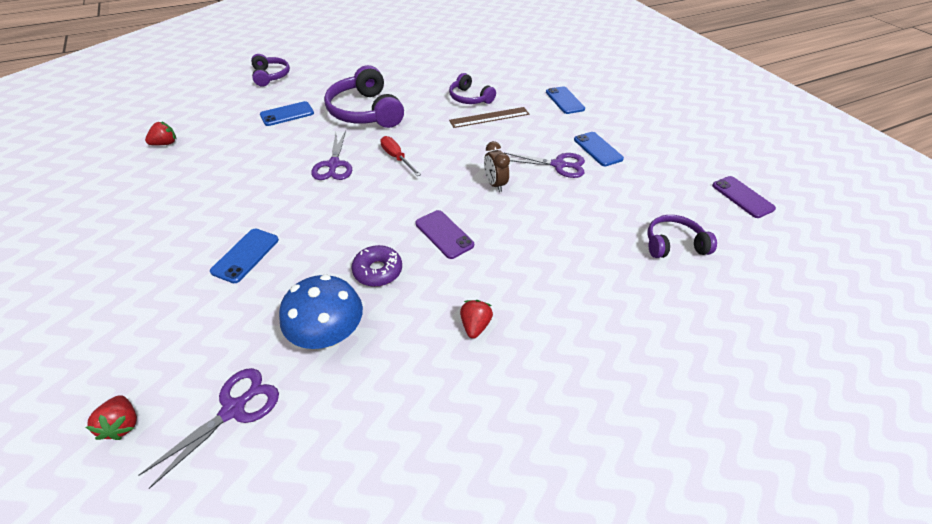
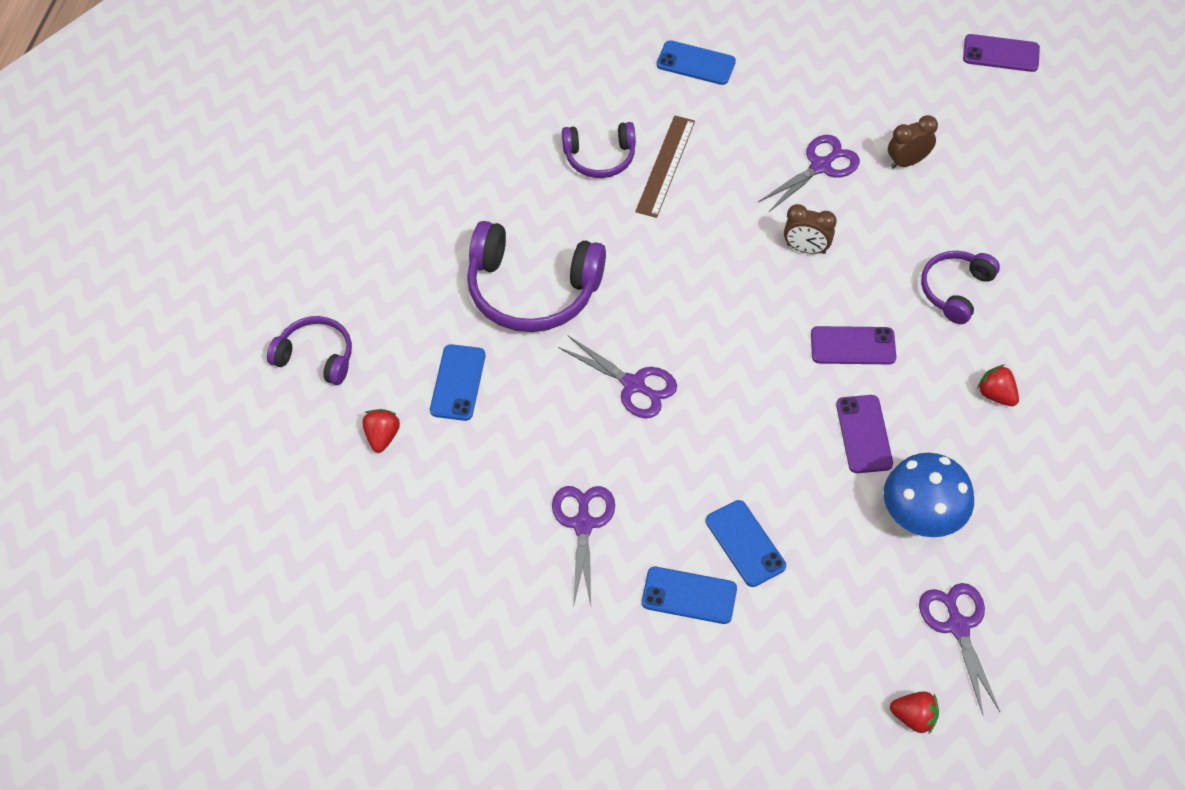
camera: 50 degrees left, 10 degrees up
(165, 143) = (416, 554): red strawberry -> red strawberry (382, 436)
(220, 187) = (583, 524): none -> purple scissors
(378, 271) = (864, 434): purple donut -> purple phone
(397, 158) = (673, 313): red screwdriver -> none
(597, 149) = (823, 108): blue phone -> blue phone (689, 595)
(608, 195) = (907, 162): none -> brown clock
(673, 244) = (1017, 167): purple headphones -> purple headphones (955, 290)

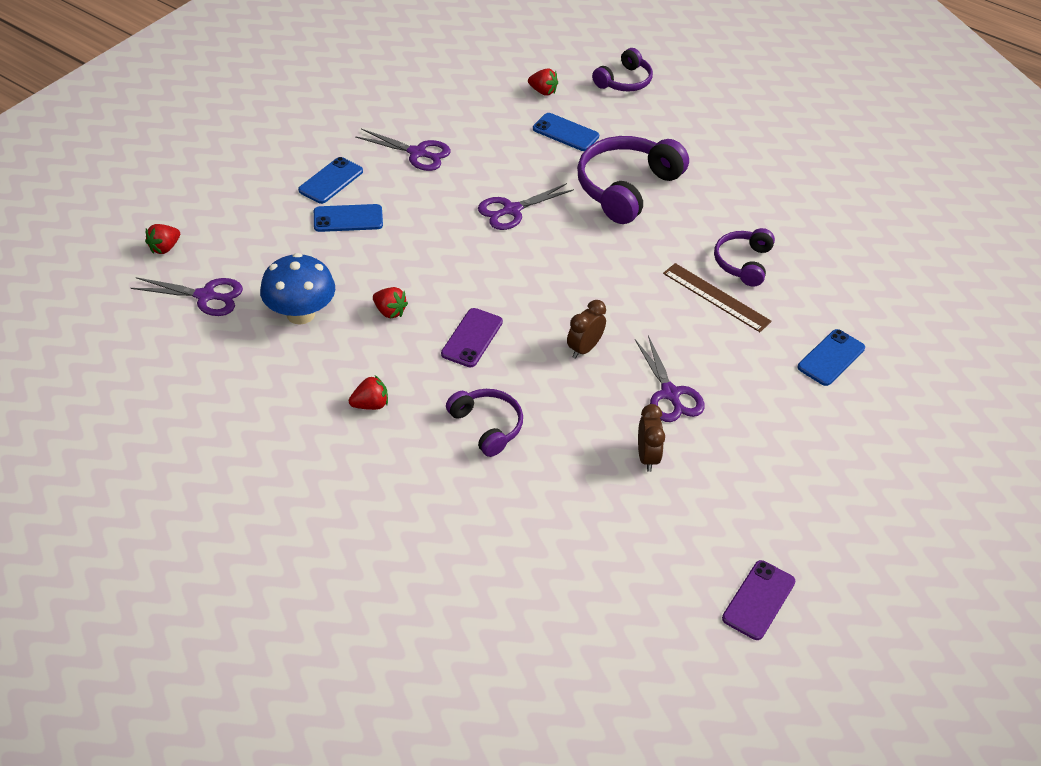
camera: 110 degrees right, 10 degrees down
(864, 434) = (389, 311): purple phone -> red strawberry

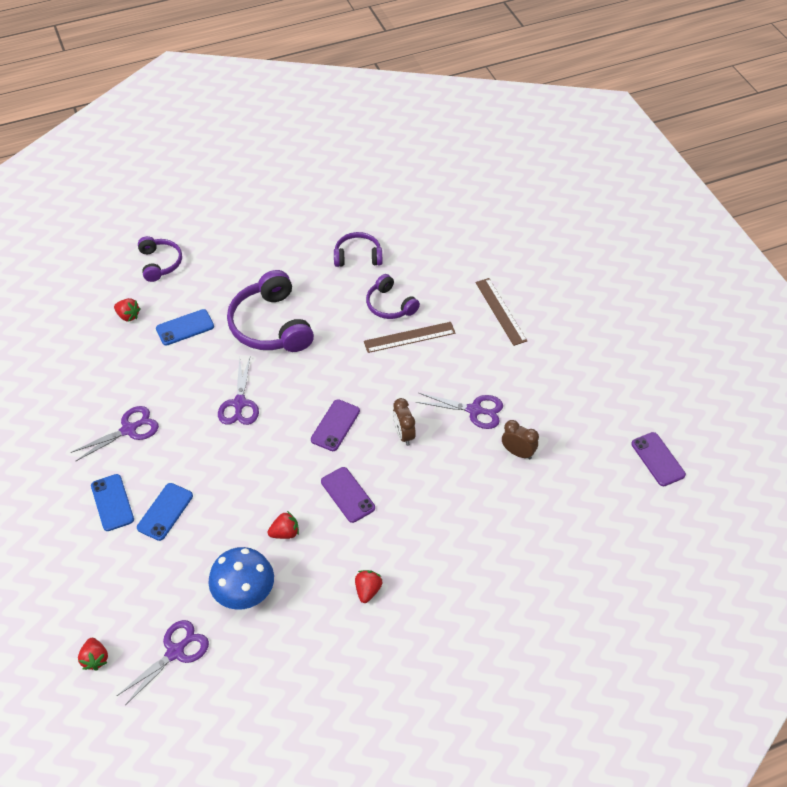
camera: 55 degrees left, 5 degrees up
(487, 426) = (434, 528): purple headphones -> purple headphones (358, 256)
(543, 91) = (128, 316): red strawberry -> red strawberry turned 60 degrees clockwise
(548, 290) = (335, 425): none -> purple phone
(831, 358) = (500, 311): blue phone -> brown ruler

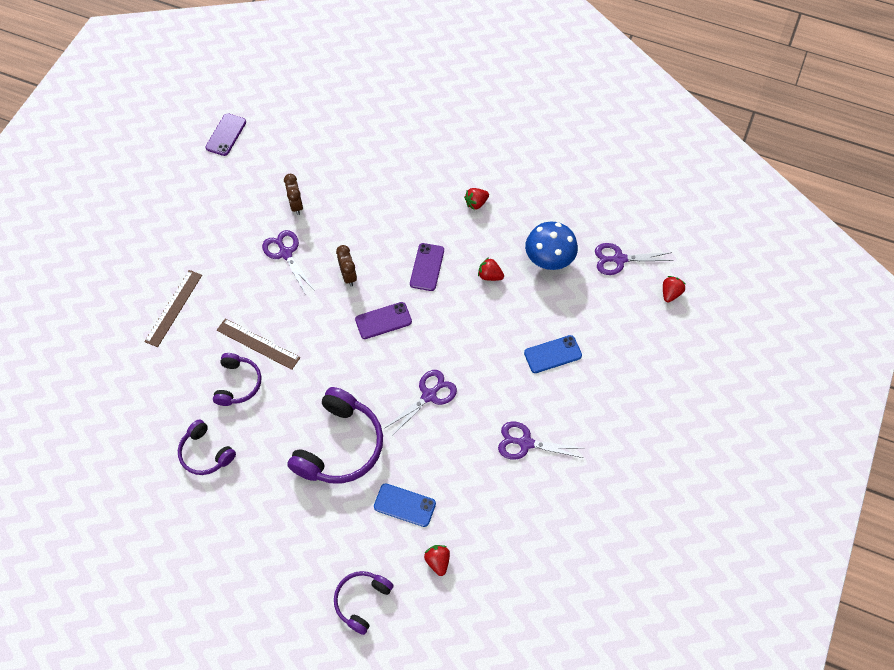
camera: 135 degrees left, 10 degrees up
(112, 502) = (583, 391): blue phone -> none
(403, 435) = (348, 276): brown clock -> brown clock turned 45 degrees counterclockwise

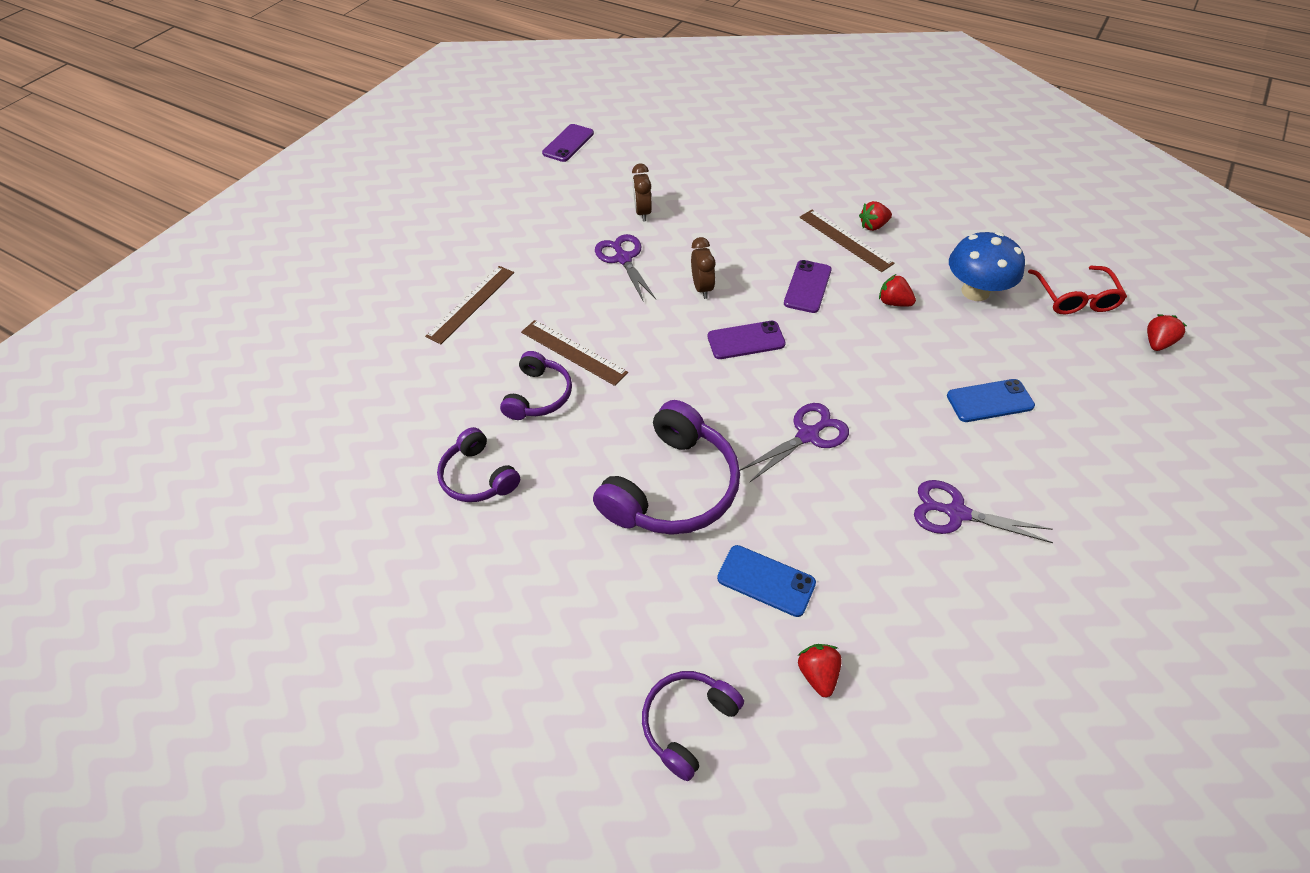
camera: 10 degrees right, 10 degrees down
(455, 219) = (845, 240): none -> brown ruler
(619, 259) = (1075, 298): purple scissors -> red glasses

